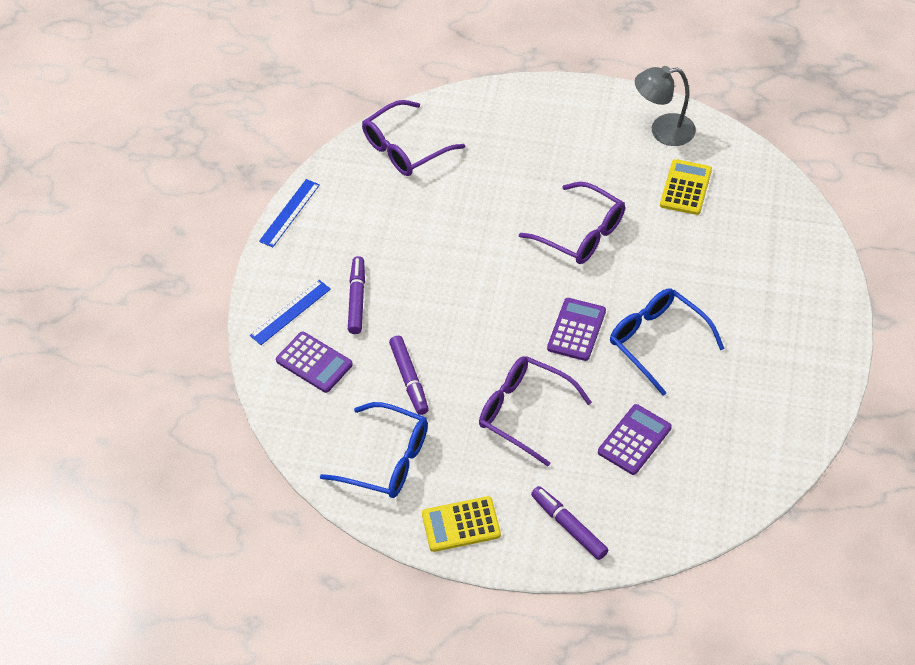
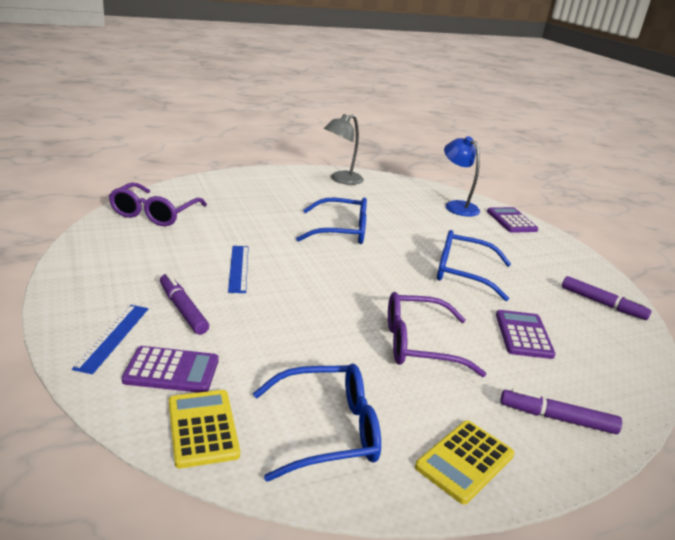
camera: 40 degrees left, 25 degrees down
(289, 213) = (64, 268): blue ruler -> blue ruler (238, 268)
(409, 379) = (289, 353): purple marker -> purple marker (602, 304)
(576, 330) = (398, 281): purple calculator -> purple calculator (511, 221)
(581, 233) = (341, 231): purple glasses -> blue glasses
(685, 188) = (385, 199): yellow calculator -> yellow calculator (203, 428)
(771, 226) = (456, 206): none -> blue lamp

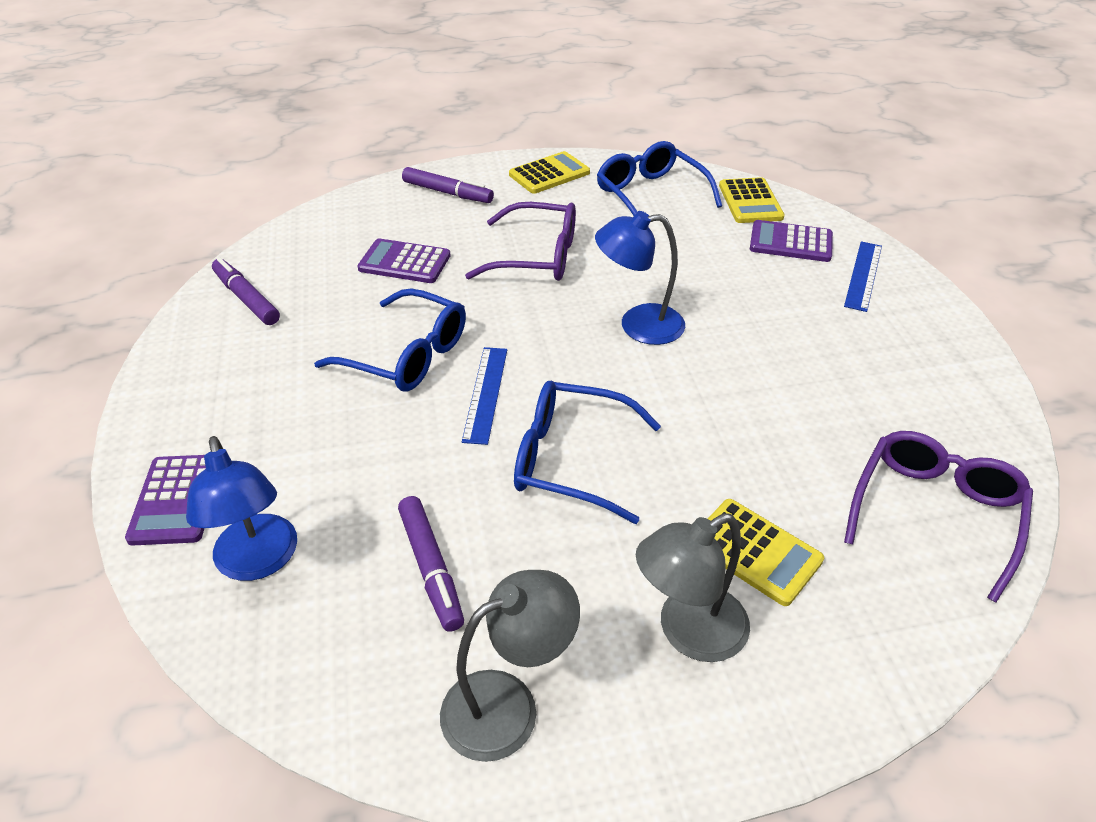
camera: 165 degrees left, 15 degrees up
(183, 309) = (804, 305): purple marker -> purple marker (431, 568)
(238, 268) = (748, 369): blue ruler -> blue ruler (486, 394)
(249, 205) = (755, 552): none -> yellow calculator
(279, 189) = (688, 632): none -> grey lamp
(317, 292) = (638, 325): none -> blue lamp
(328, 430) = (650, 195): blue glasses -> blue glasses turned 60 degrees clockwise
(523, 335) = (404, 262): purple calculator -> purple calculator turned 90 degrees clockwise

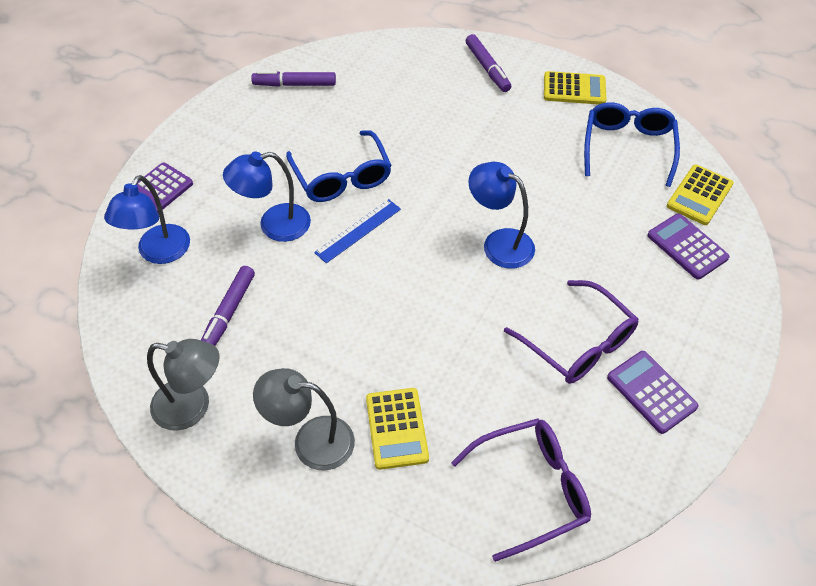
camera: 40 degrees right, 10 degrees up
(246, 298) = (294, 84): purple marker -> purple marker turned 90 degrees counterclockwise
(381, 444) = (274, 225): none -> blue lamp
(404, 262) = (405, 109): purple calculator -> purple calculator (651, 392)
(536, 256) = (491, 152): purple glasses -> purple glasses (578, 343)
(571, 460) = (360, 303): blue glasses -> none
(863, 275) = (709, 306): blue ruler -> none

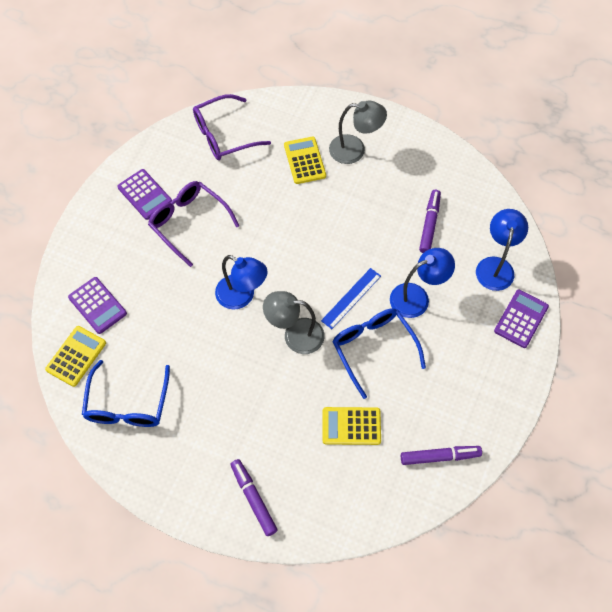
camera: 175 degrees right, 10 degrees up
(192, 407) = (432, 163): grey lamp -> grey lamp (295, 335)
(574, 89) = (168, 476): yellow calculator -> yellow calculator (351, 426)

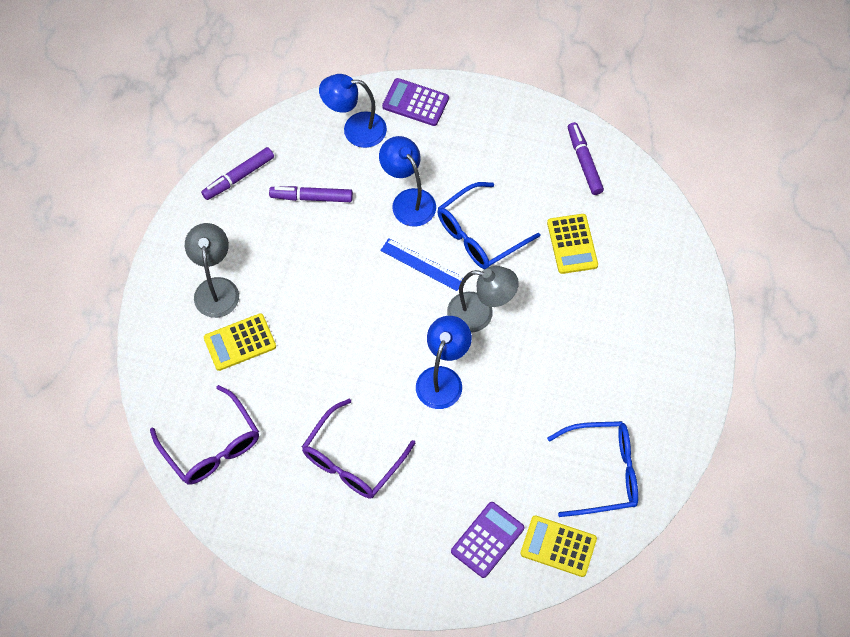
camera: 100 degrees left, 0 degrees up
(145, 195) = (319, 523): purple calculator -> none
(253, 498) = (672, 323): purple marker -> purple marker (238, 177)
(295, 335) = (480, 314): grey lamp -> grey lamp turned 75 degrees counterclockwise

